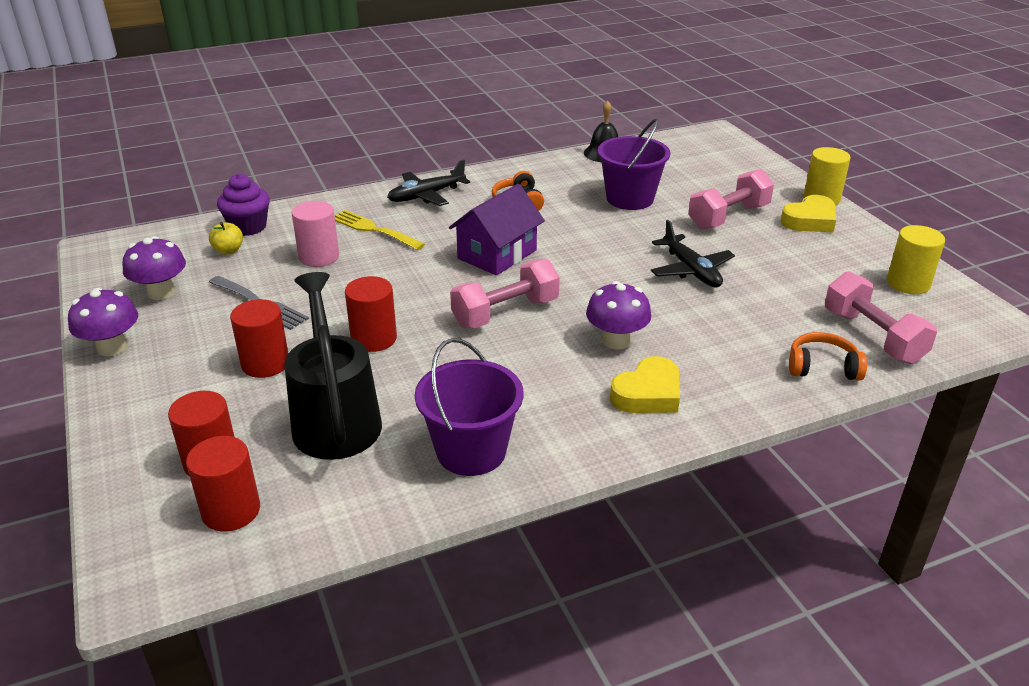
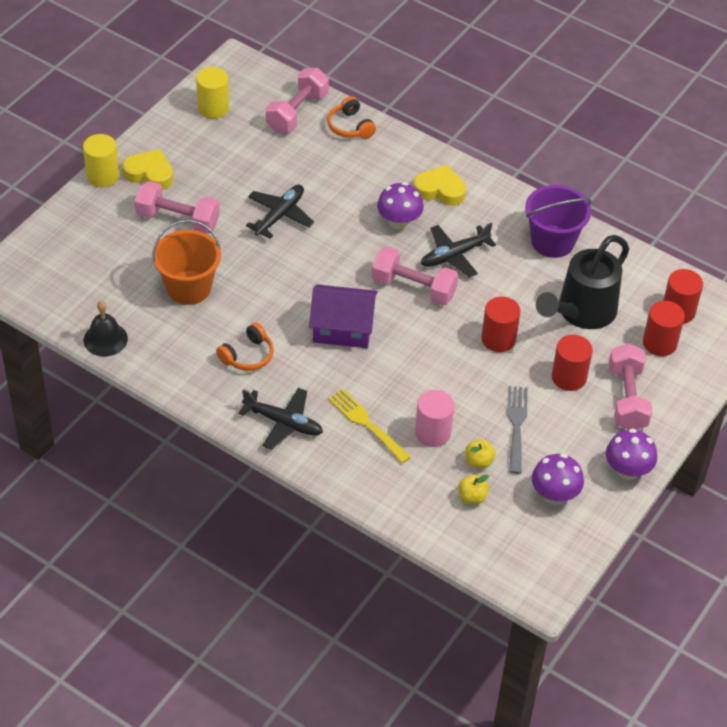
camera: 125 degrees left, 15 degrees up
(183, 392) = (627, 398): none -> pink dumbbell
(248, 227) = (430, 511): purple cupcake -> none
(255, 268) = (479, 461): none -> yellow apple
(374, 229) = (366, 424): yellow fork -> yellow fork turned 135 degrees clockwise
(526, 359) = (454, 255): none -> black plane
(630, 199) = (188, 288): purple bucket -> orange bucket

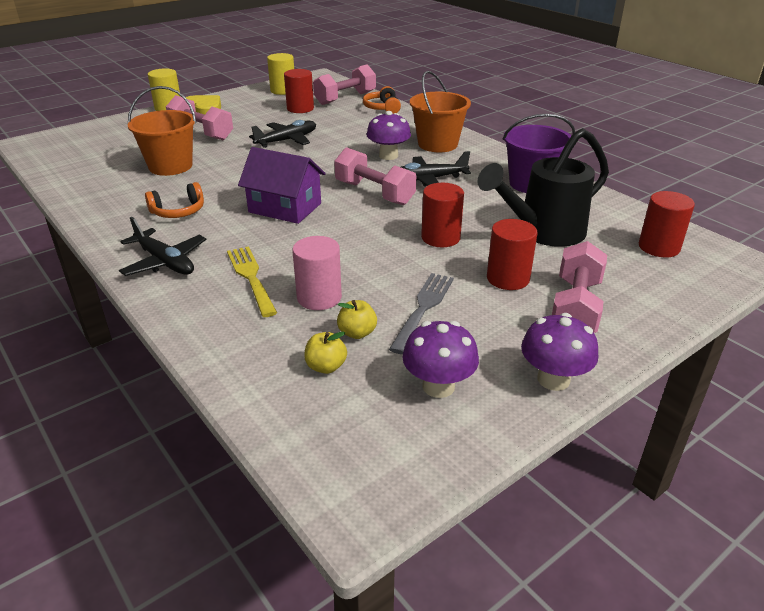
camera: 20 degrees right, 15 degrees down
(105, 339) = (66, 184): black bell -> none
(440, 190) = (437, 144): yellow heart -> orange bucket
(659, 343) = (630, 268): red cylinder -> red cylinder (300, 108)

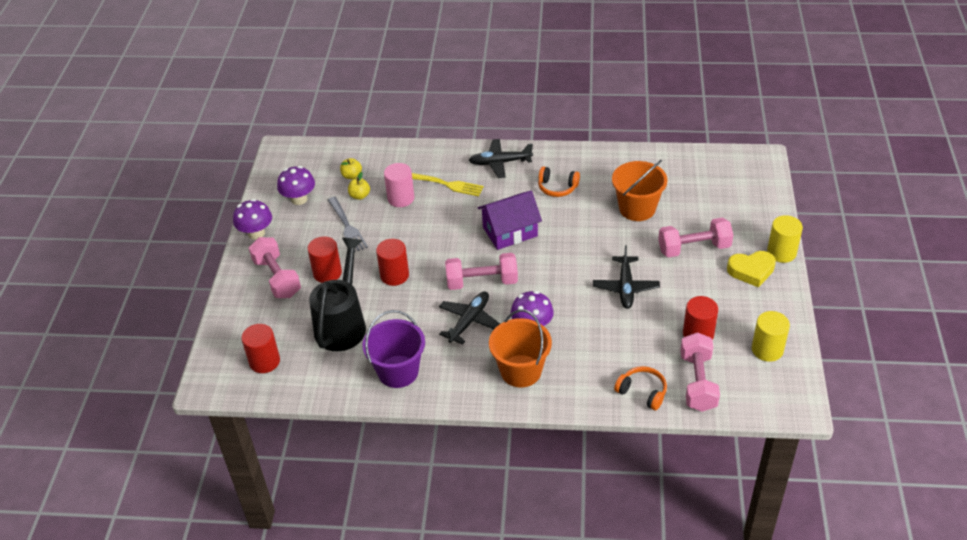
camera: 135 degrees right, 10 degrees up
(178, 211) = (557, 187): orange headphones -> orange headphones turned 90 degrees counterclockwise

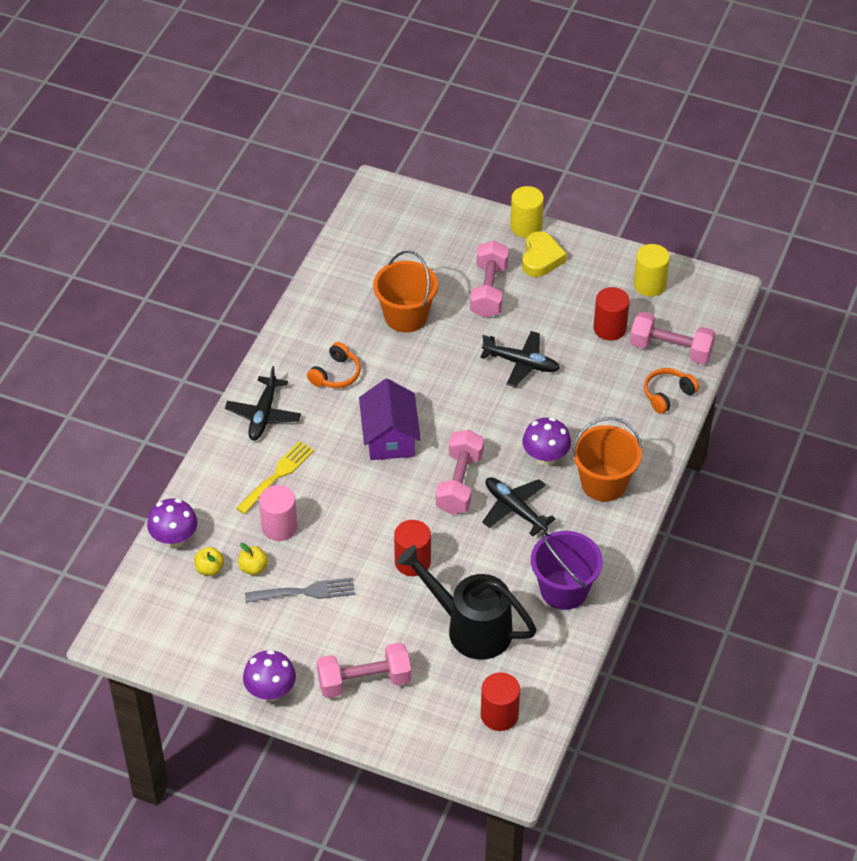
camera: 75 degrees left, 5 degrees up
(299, 199) = (227, 634): purple mushroom -> purple mushroom (174, 538)
(327, 273) = (379, 627): red cylinder -> none

